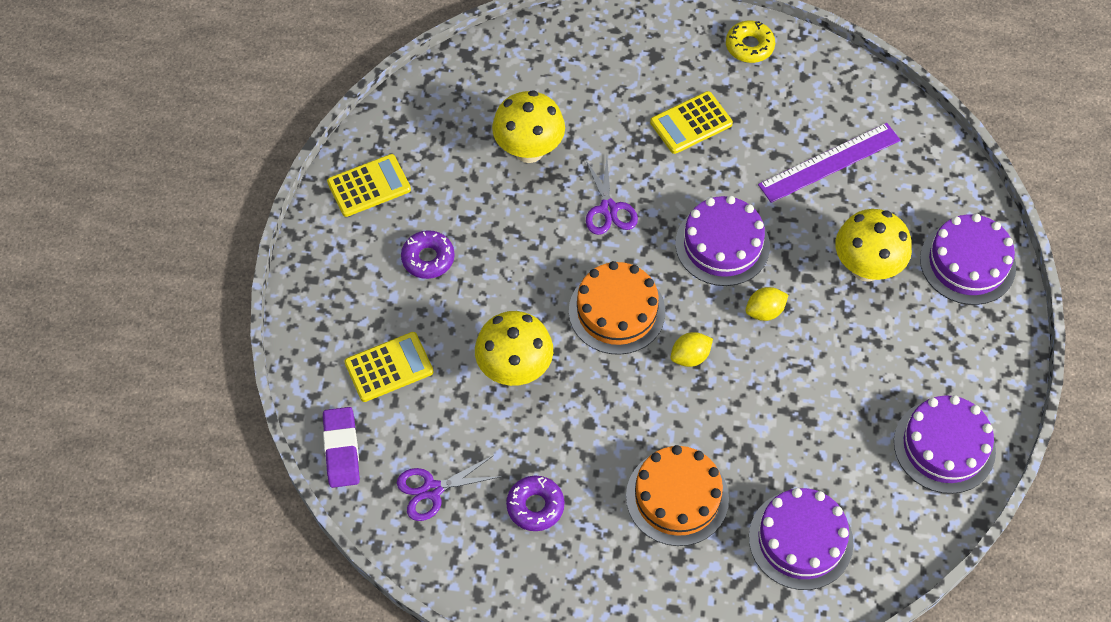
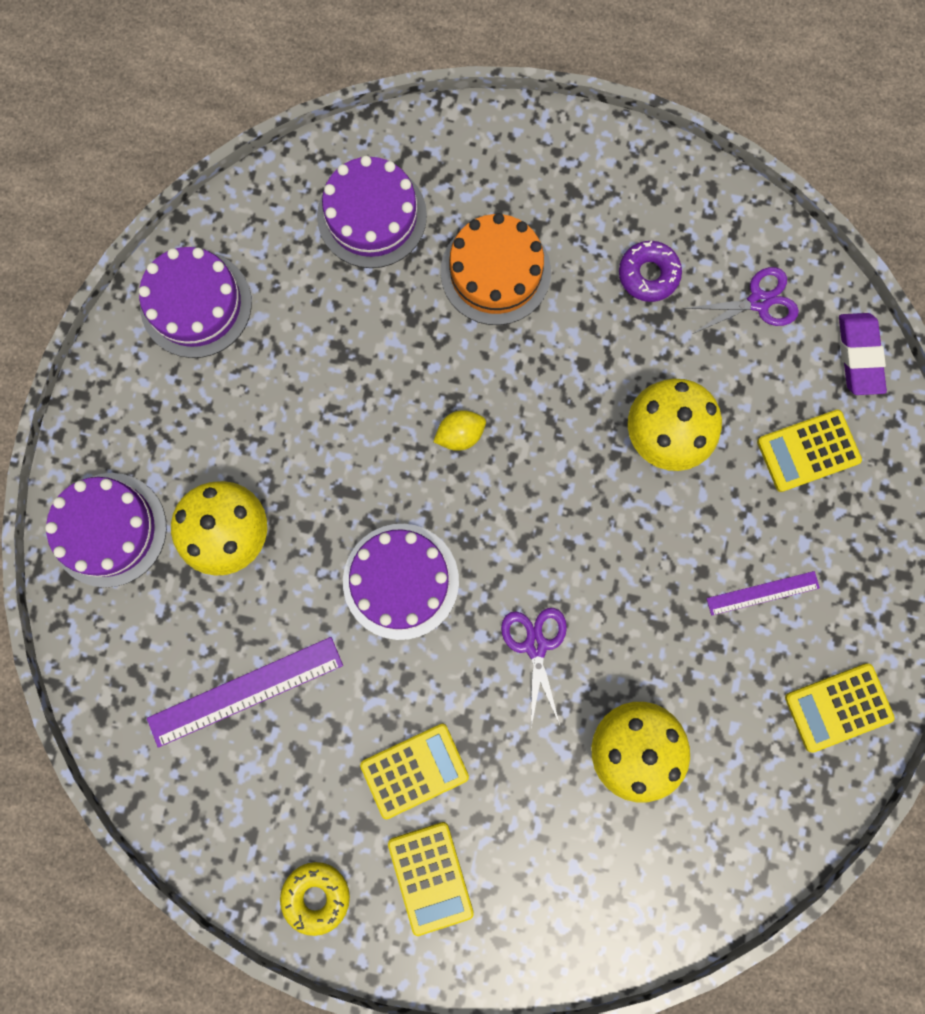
camera: 175 degrees left, 20 degrees up
(428, 258) = (762, 593): purple donut -> purple ruler
(617, 311) = (539, 501): orange cake -> none
(669, 62) = (430, 877): none -> yellow calculator
(764, 311) = (364, 485): yellow lemon -> none

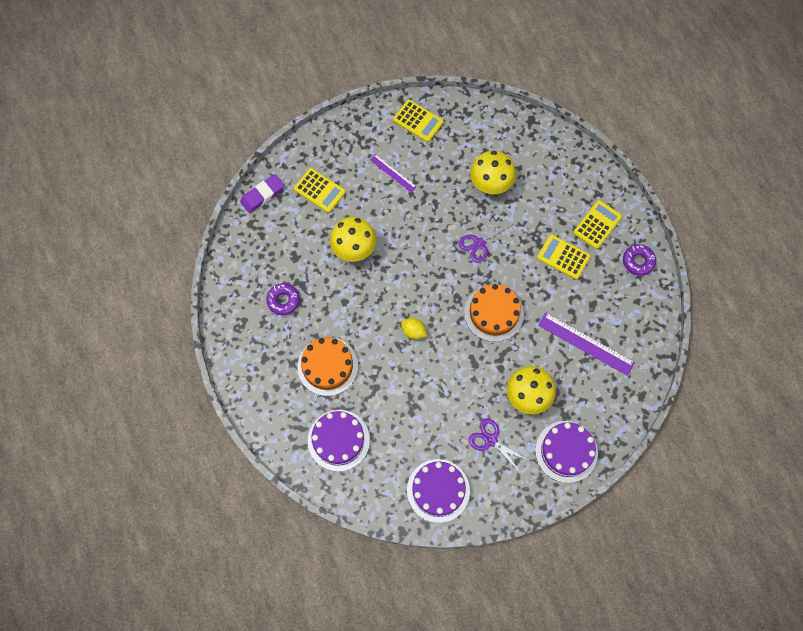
camera: 125 degrees left, 10 degrees down
(316, 895) = (638, 261): yellow donut -> purple donut
(401, 581) = (494, 313): purple cake -> orange cake
(758, 302) = (265, 248): purple scissors -> purple scissors (491, 440)

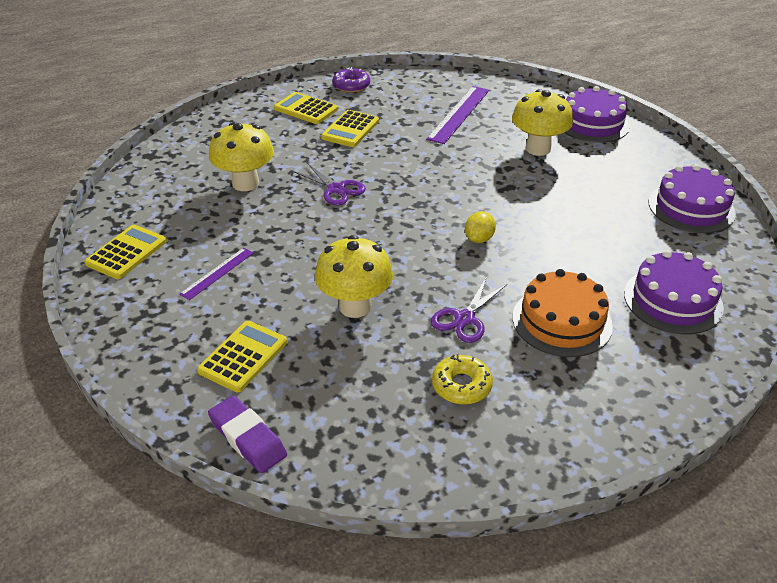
camera: 95 degrees left, 30 degrees down
(283, 300) = (461, 385): purple donut -> yellow donut
(491, 440) = (605, 172): purple scissors -> purple scissors (464, 318)
(494, 313) = (435, 175): orange cake -> none

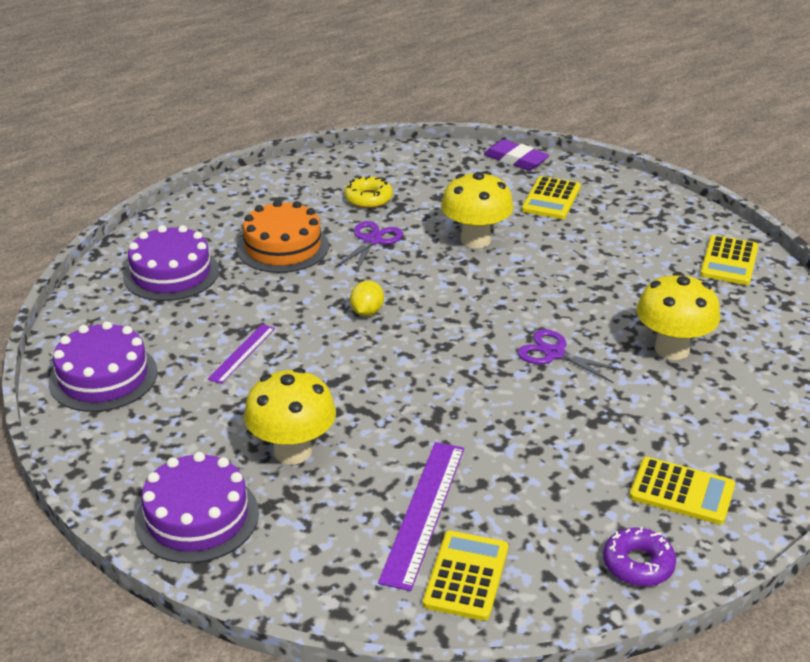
camera: 170 degrees right, 5 degrees down
(217, 273) = (622, 253): purple ruler -> purple ruler (242, 353)
(350, 129) = (586, 455): yellow calculator -> yellow calculator (466, 576)

